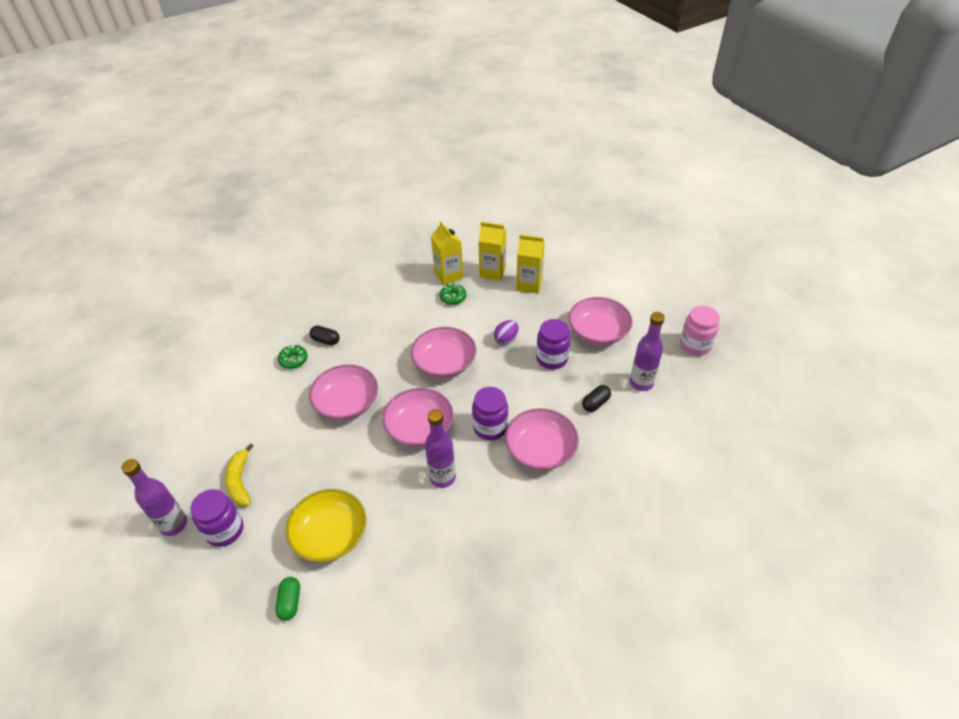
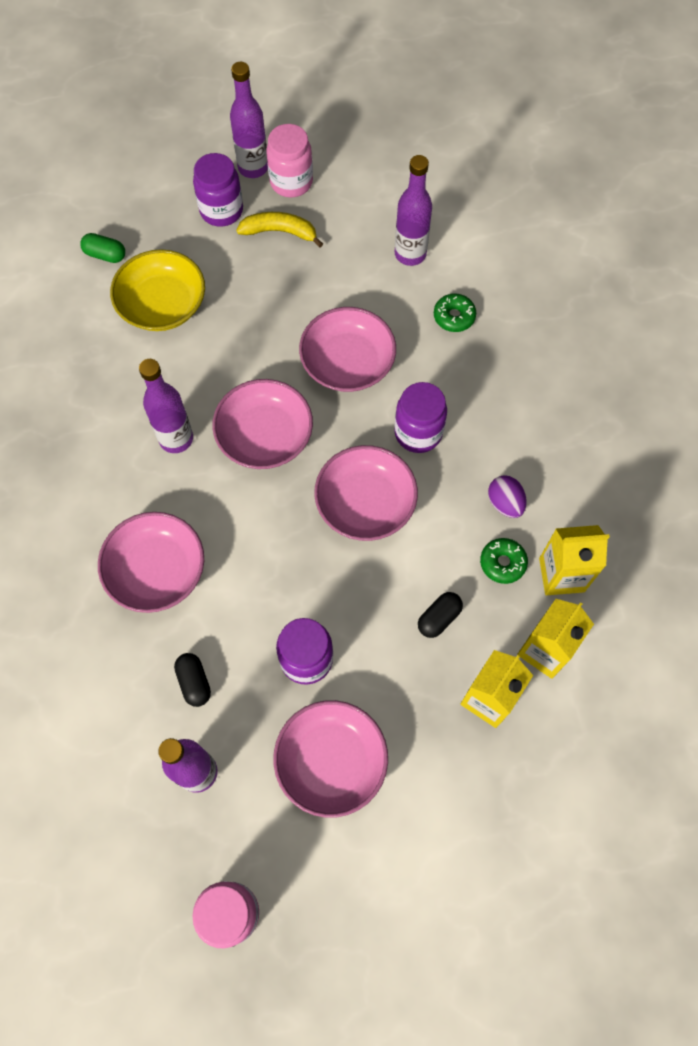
camera: 110 degrees right, 20 degrees up
(187, 491) = (291, 182): none -> pink jar
(246, 397) = (410, 254): none -> purple bottle
(326, 340) = (477, 362): black capsule -> black capsule (439, 618)
(490, 427) = (223, 522): purple jar -> purple jar (418, 433)
(506, 339) = (376, 608): purple egg -> purple egg (505, 503)

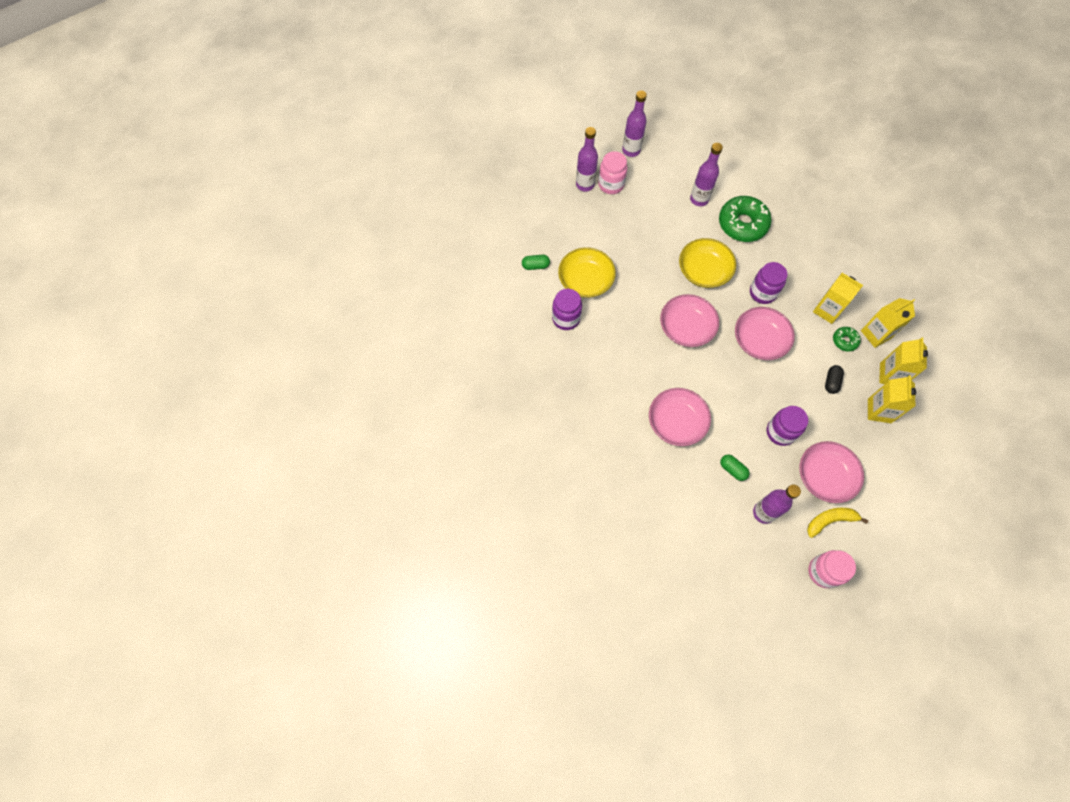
camera: 25 degrees left, 0 degrees up
(176, 439) = (641, 349): purple bottle -> purple bottle (631, 150)
(194, 682) = (732, 469): black capsule -> green capsule
(221, 210) = (583, 215): purple jar -> purple jar (566, 318)
(280, 232) = (623, 215): yellow banana -> yellow banana (830, 520)
(347, 363) = (704, 271): pink bowl -> yellow bowl
(454, 317) = (742, 224): green donut -> green donut, size x2.06
(505, 503) = (827, 310): purple egg -> yellow carton

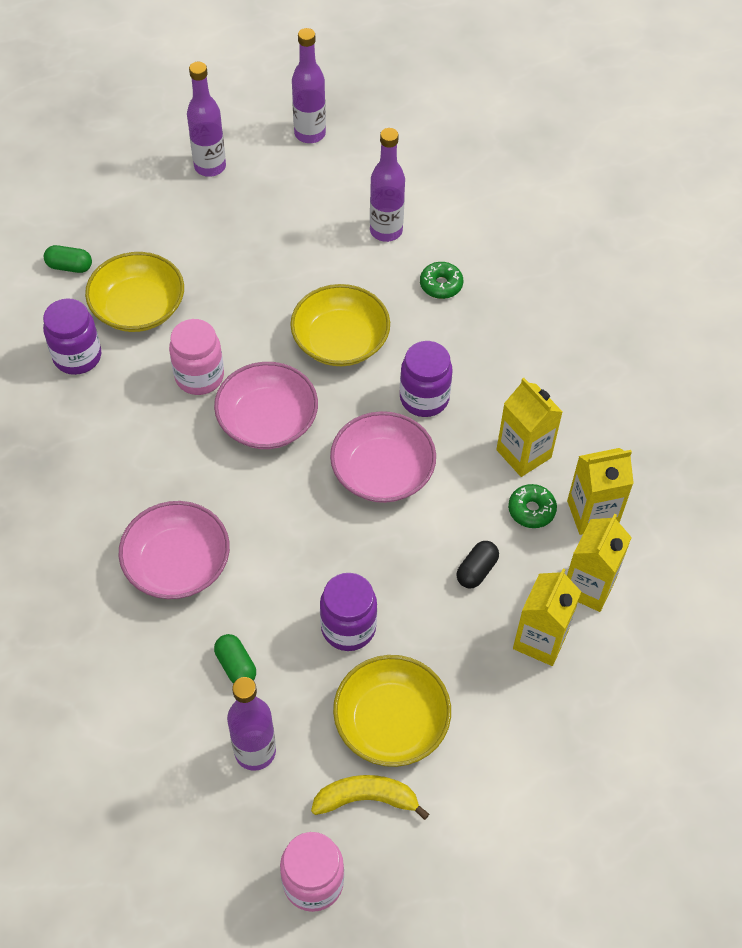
camera: 15 degrees right, 10 degrees down
(611, 184) = (252, 176): pink jar -> pink jar (199, 377)
(742, 224) = (441, 285): green donut -> green donut, size x0.49
(824, 476) = (391, 722): pink bowl -> yellow bowl

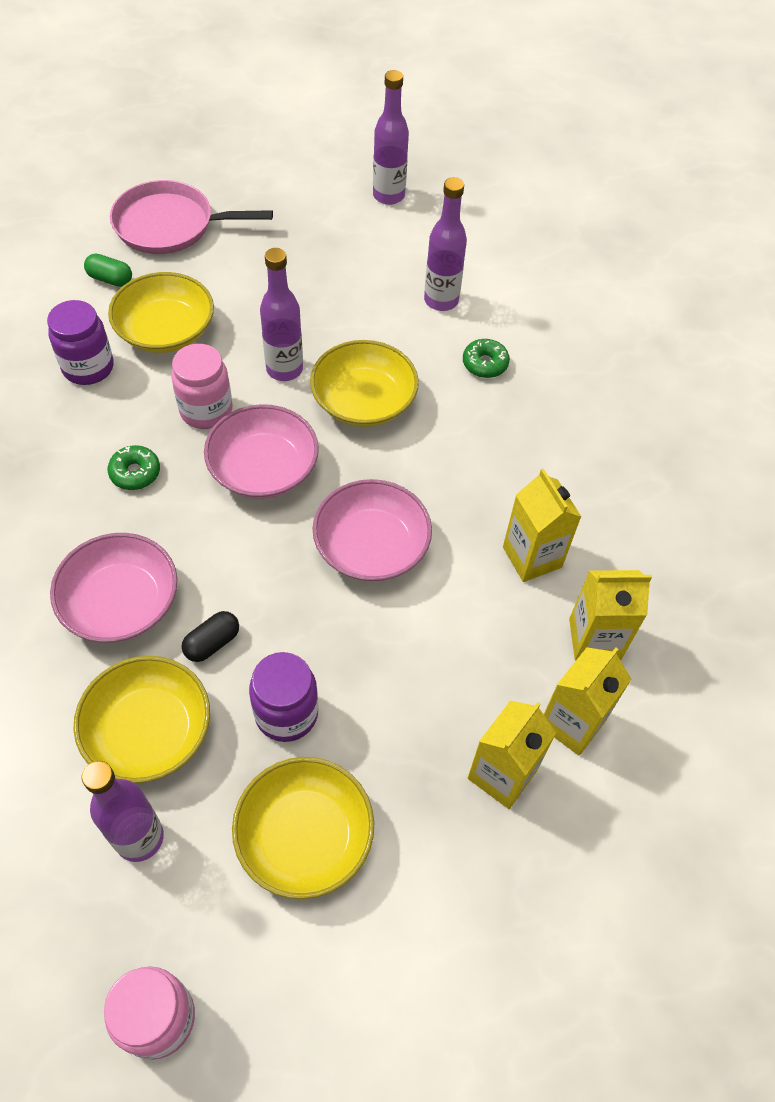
camera: 10 degrees right, 0 degrees up
(109, 201) = (170, 225): none -> pink pan
(210, 167) = (280, 209): purple bottle -> purple bottle (284, 369)
(236, 665) = (149, 731): green capsule -> yellow bowl
(366, 799) = (250, 926): yellow banana -> none
(424, 398) = (437, 477): purple jar -> none
(476, 570) = (448, 677): black capsule -> black capsule (212, 643)
(531, 510) = (526, 621): green donut -> green donut (135, 473)

